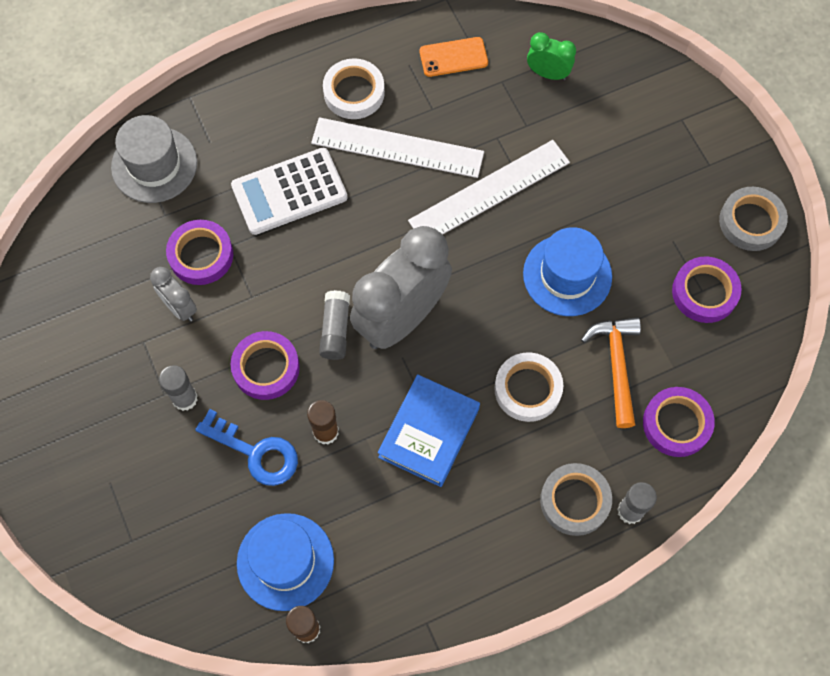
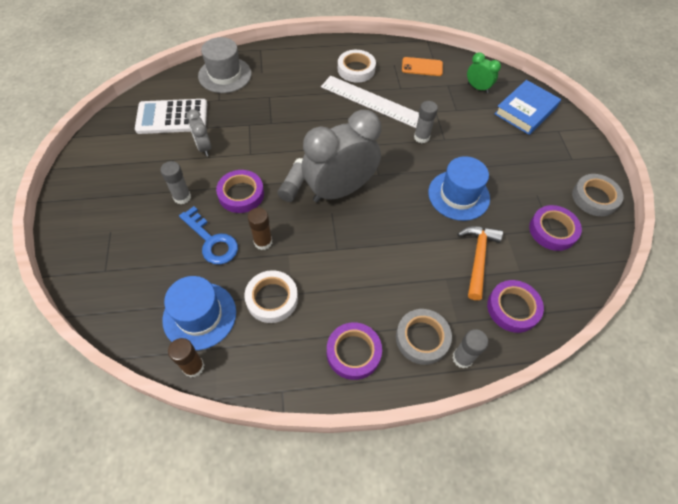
camera: 15 degrees right, 10 degrees down
(201, 255) = (230, 124): purple tape -> purple tape (353, 352)
(289, 192) = (297, 107): white calculator -> white calculator (172, 117)
(429, 432) = (332, 262): blue book -> blue book (525, 111)
(489, 191) = (421, 137): white ruler -> grey glue stick
(527, 389) = (410, 255): white tape -> white tape (272, 299)

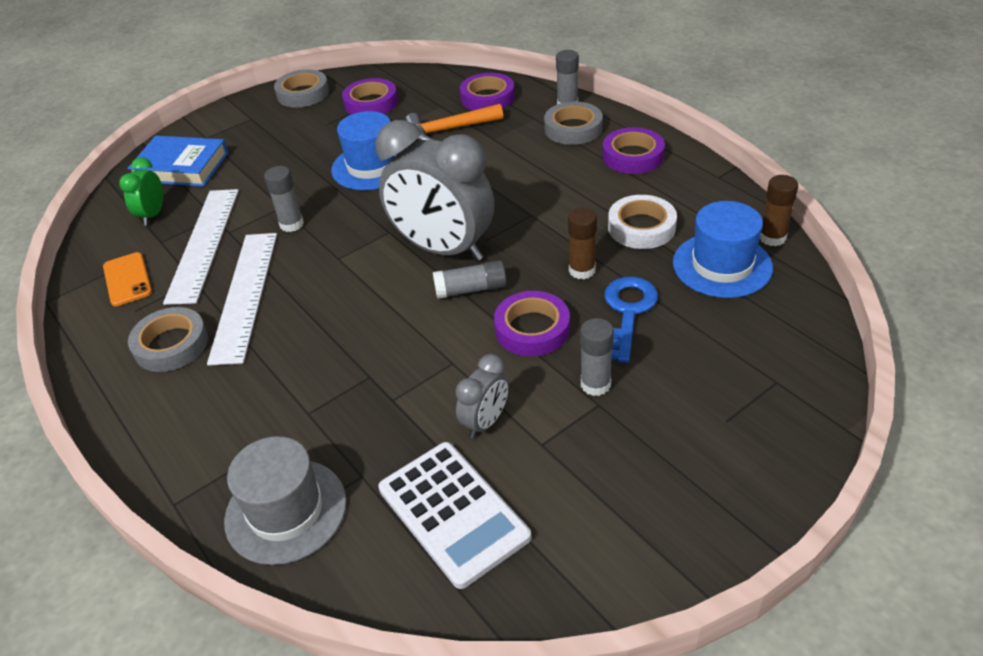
camera: 115 degrees left, 15 degrees down
(356, 69) = (171, 344): white tape -> grey tape
(431, 99) = (204, 243): none -> white ruler

